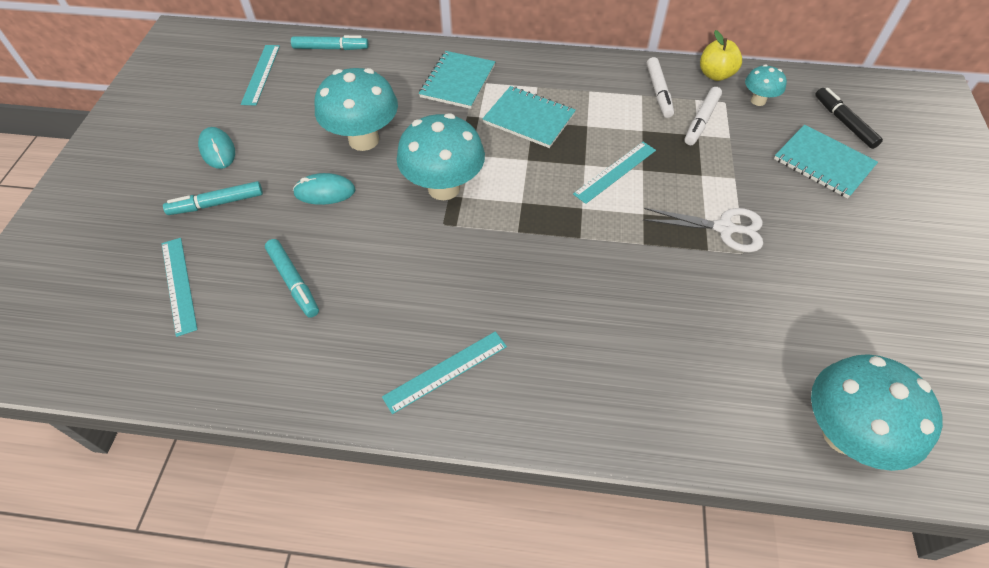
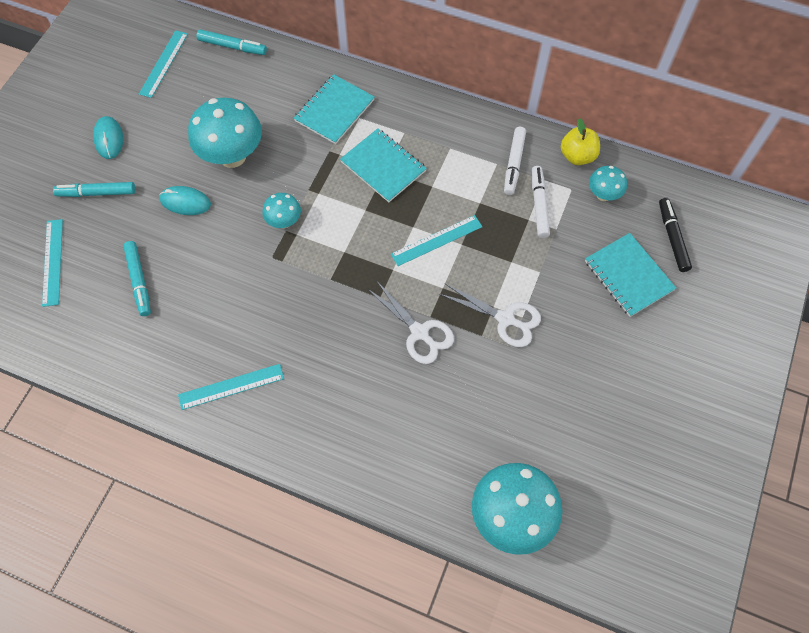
camera: 15 degrees right, 10 degrees up
(444, 188) = (284, 221): turquoise mushroom -> turquoise mushroom, size x0.52
(640, 262) = (420, 333): none -> white scissors
(701, 121) = (539, 205): white marker -> white marker turned 135 degrees clockwise

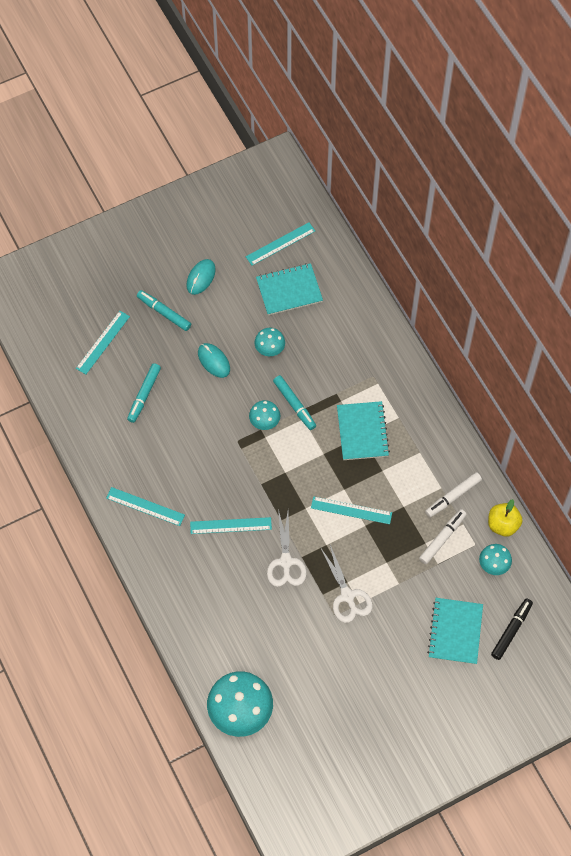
camera: 40 degrees right, 0 degrees up
(232, 46) = (337, 264): turquoise marker -> turquoise marker (294, 405)
(232, 156) = (270, 349): turquoise mushroom -> turquoise mushroom, size x0.52
(334, 110) = (365, 365): turquoise notebook -> turquoise notebook (289, 290)
(335, 339) = (230, 526): none -> turquoise ruler

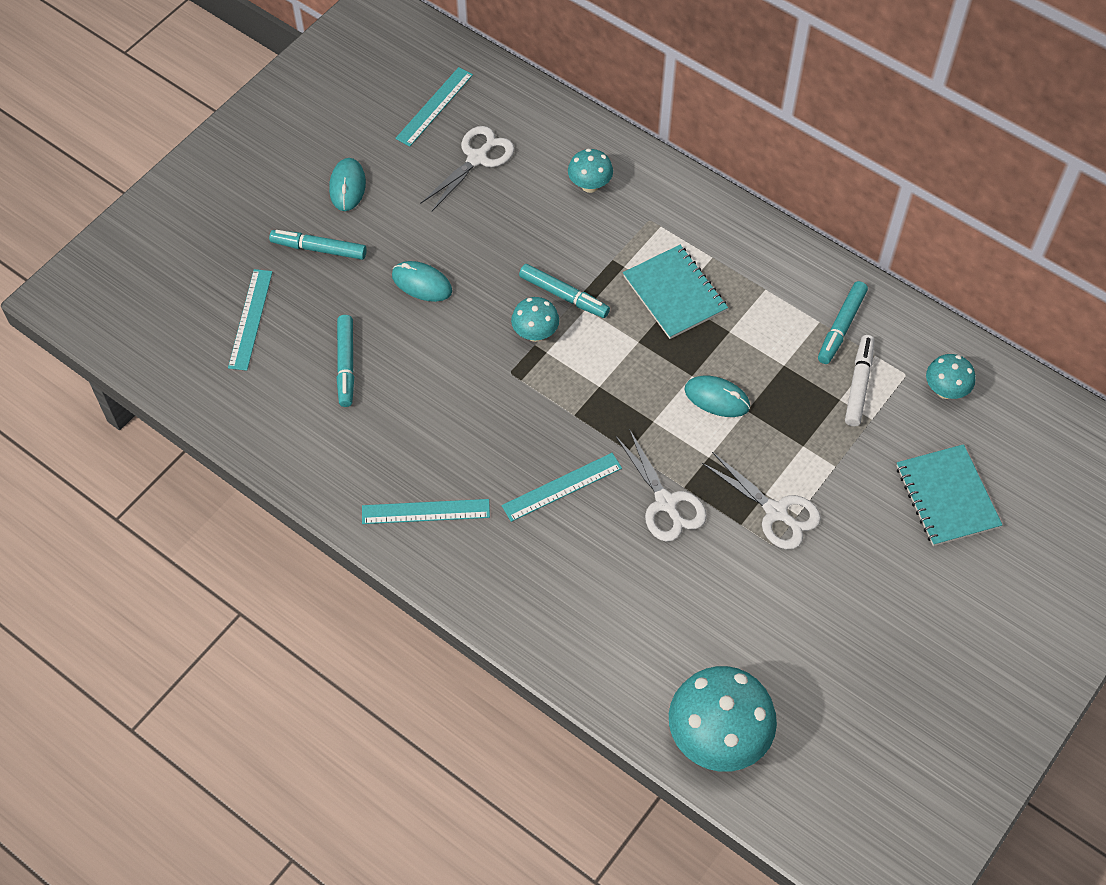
camera: 25 degrees left, 5 degrees down
(270, 349) = (491, 240): turquoise mushroom -> turquoise mushroom (590, 185)
(289, 290) = (477, 158): turquoise notebook -> white scissors
(351, 510) = (717, 398): turquoise ruler -> turquoise mouse
(453, 497) = (841, 327): white marker -> turquoise marker
(503, 525) = (926, 335): yellow apple -> none
(511, 630) = (1018, 463): black marker -> none

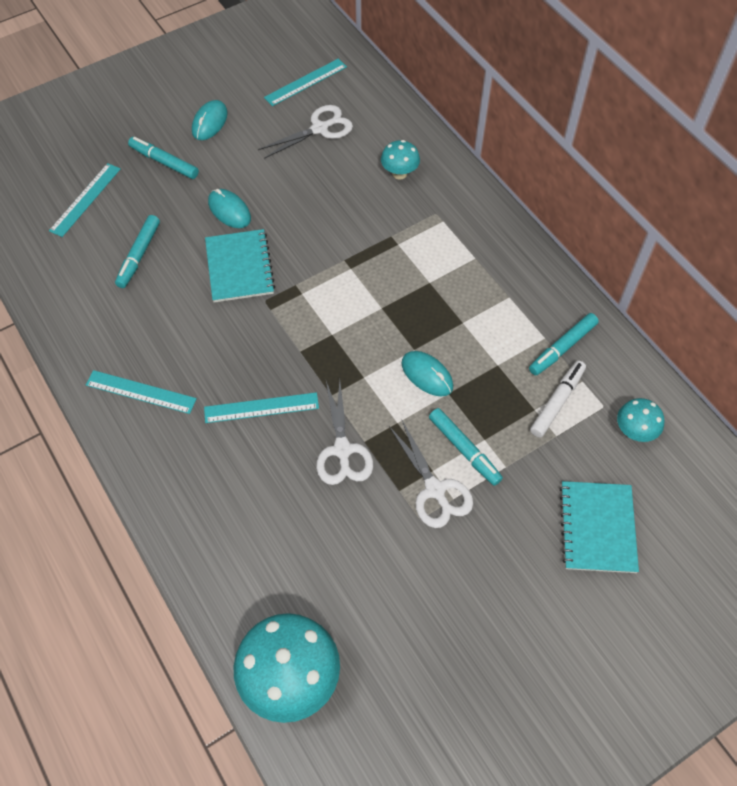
camera: 20 degrees right, 0 degrees up
(535, 333) = (300, 276): turquoise mushroom -> none
(564, 295) = (338, 253): turquoise marker -> turquoise marker (464, 449)
(674, 293) = (430, 278): turquoise notebook -> turquoise notebook (239, 267)

